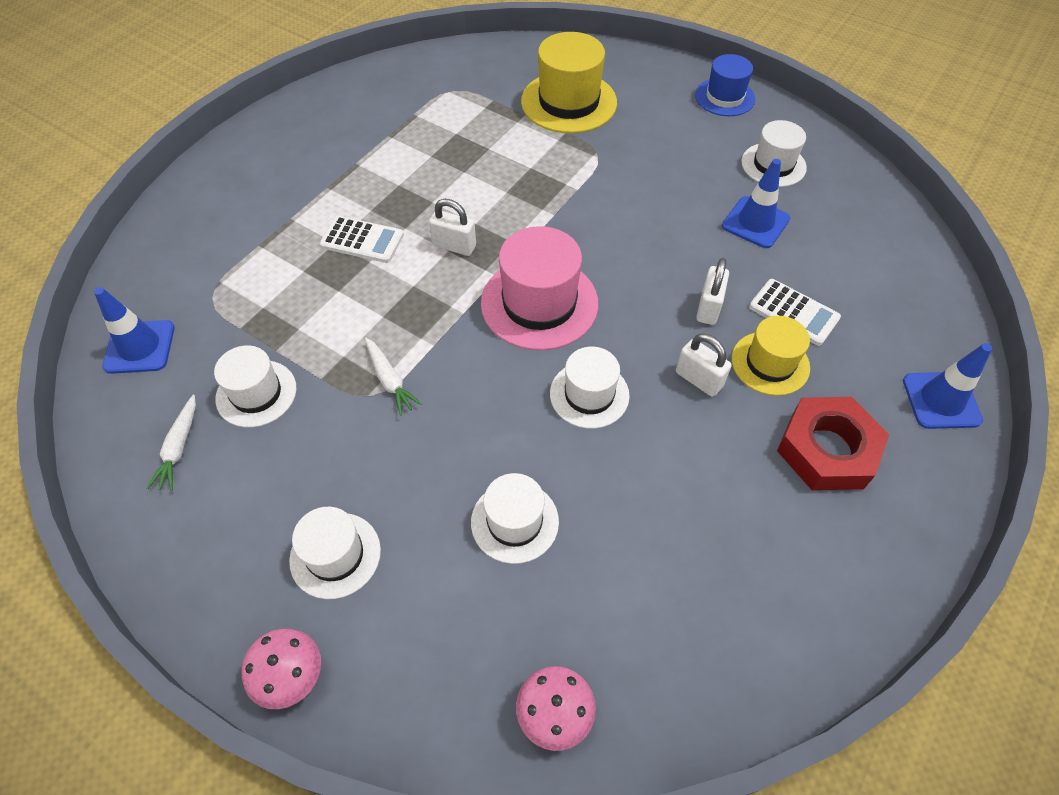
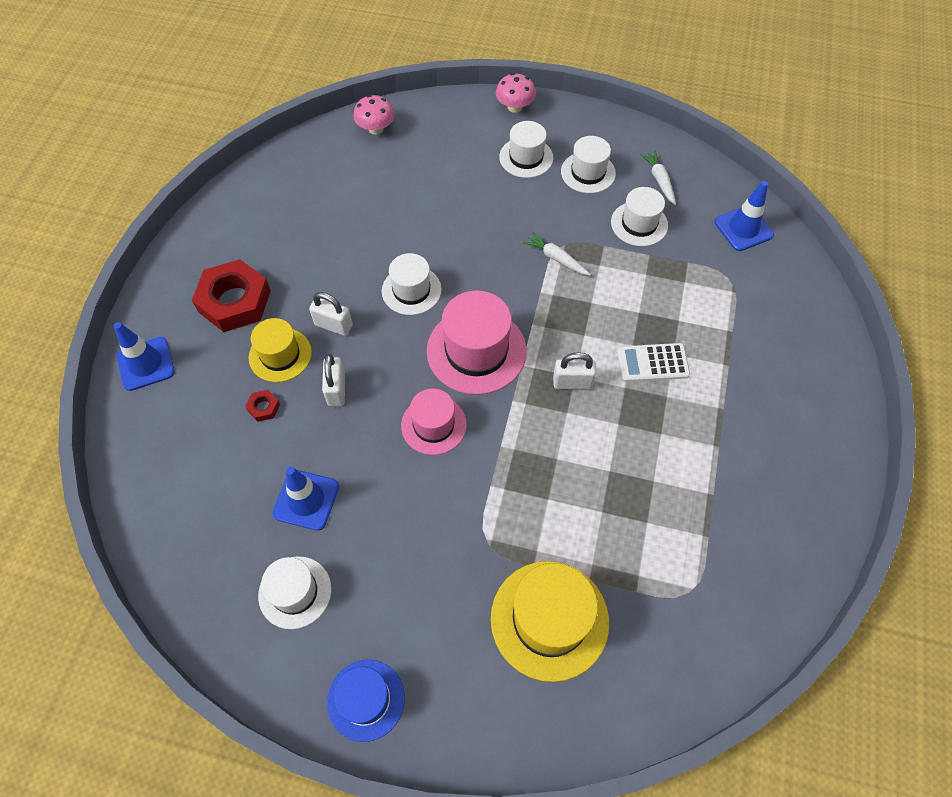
camera: 160 degrees right, 5 degrees up
(514, 521) = (431, 201): white hat -> white hat (588, 172)
(613, 248) = (433, 425): none -> pink hat
(793, 312) = (263, 407): white calculator -> red nut

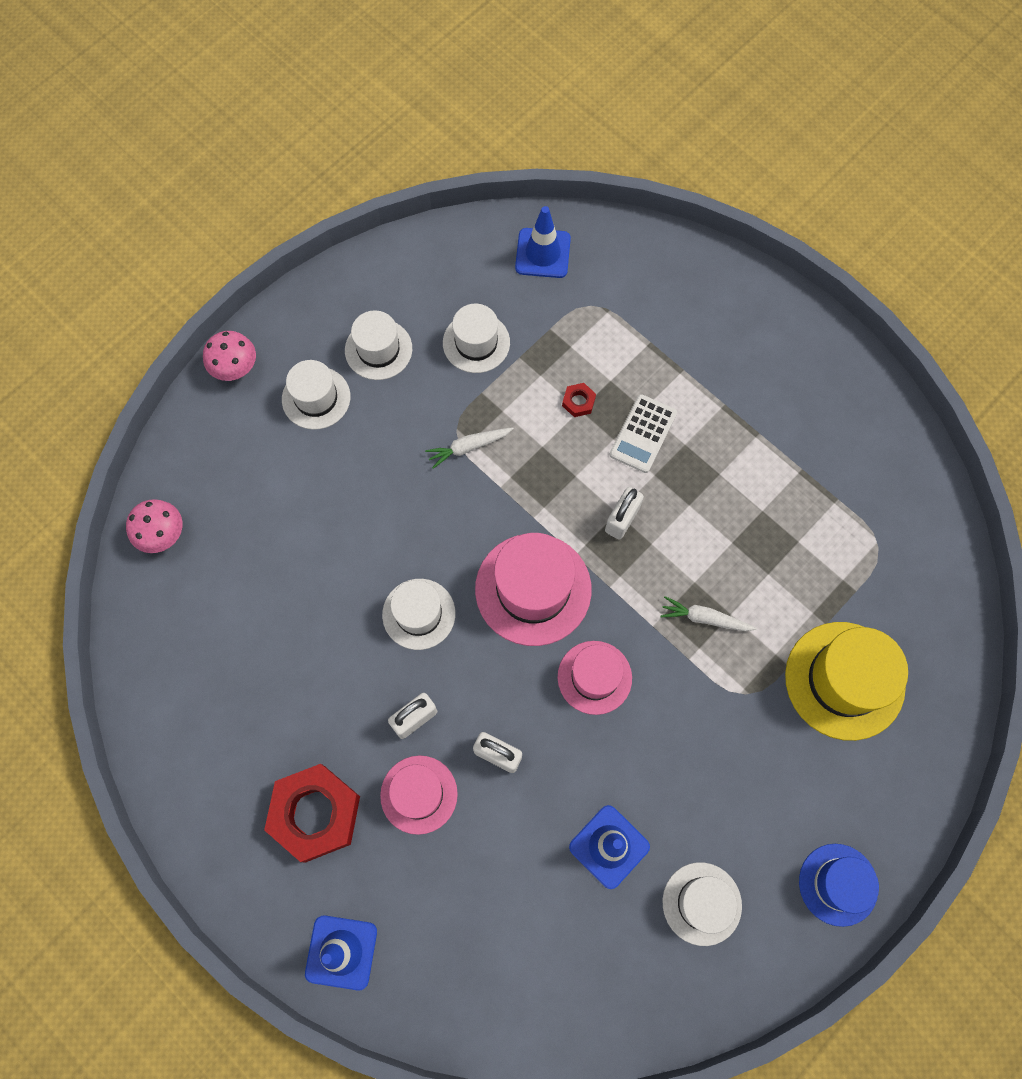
camera: 60 degrees left, 10 degrees up
(263, 407) = (475, 842): red nut -> red nut (578, 402)
(280, 355) = (419, 794): yellow hat -> pink hat
(659, 180) = (435, 289): white carrot -> white carrot (704, 618)

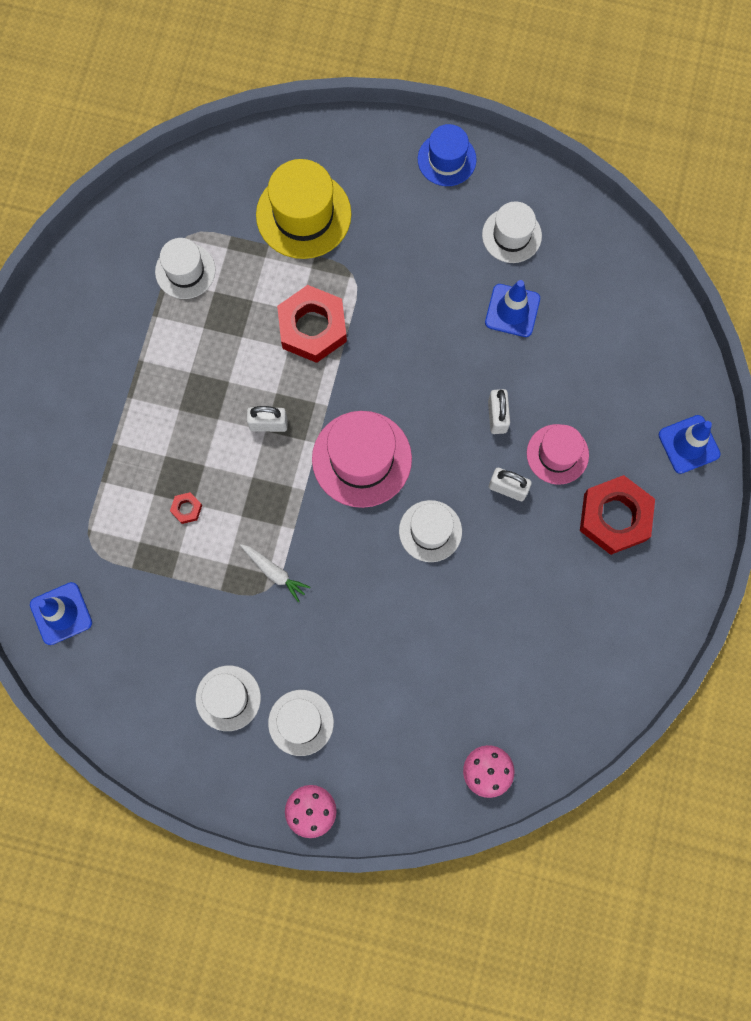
camera: 120 degrees left, 5 degrees up
(476, 342) = (177, 620): white hat -> white hat (185, 271)
(594, 677) = (402, 380): pink hat -> none
(643, 434) = (187, 445): white calculator -> none
(704, 618) = (312, 327): white carrot -> red nut

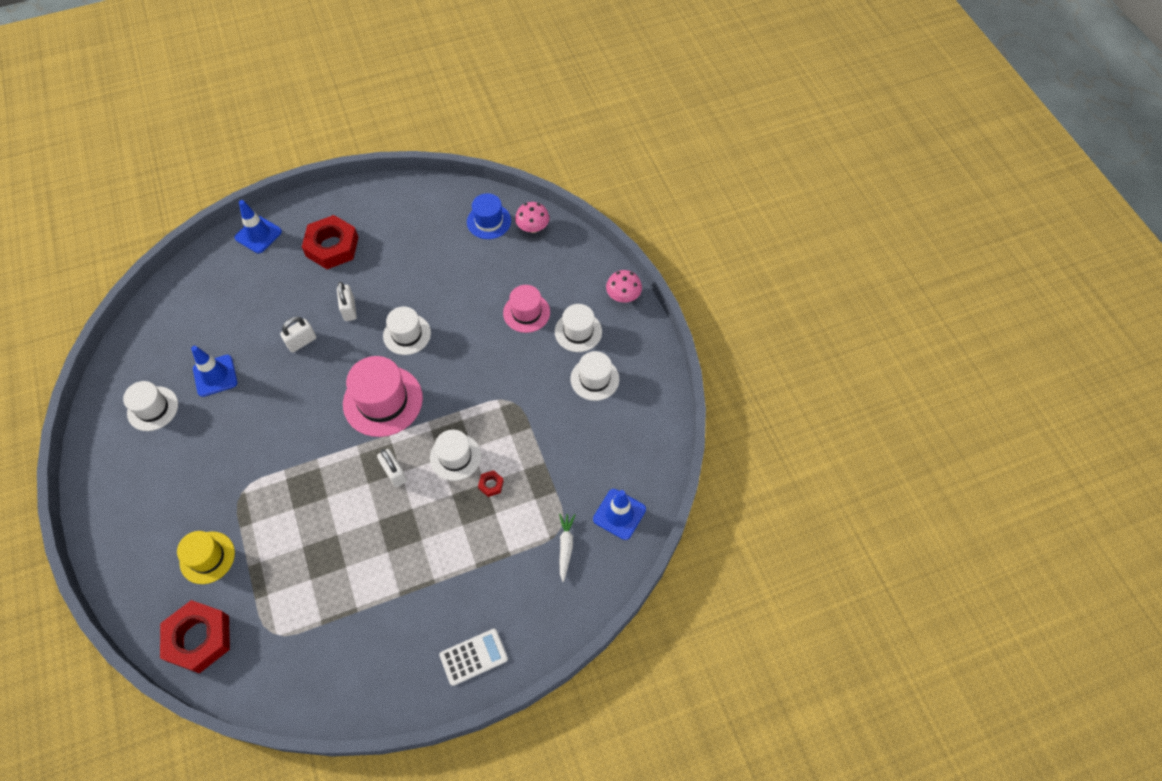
camera: 125 degrees left, 15 degrees down
(33, 390) = (473, 657): none -> white calculator
(185, 271) = (305, 613): white hat -> white hat (455, 457)
(274, 572) = (496, 403): white carrot -> white carrot (565, 547)
(303, 215) = (207, 557): yellow hat -> yellow hat, size x0.62
(312, 327) = (301, 491): red nut -> red nut (199, 638)
(446, 159) = (106, 486): blue hat -> blue hat (489, 221)
(557, 454) = (308, 296): pink hat -> pink hat (526, 312)

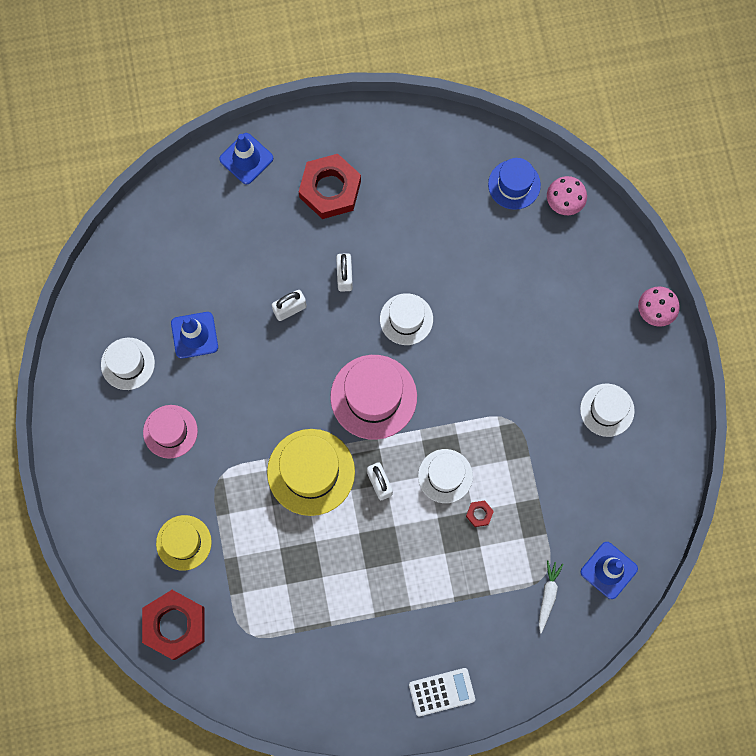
camera: 10 degrees right, 15 degrees up
(329, 473) = (311, 472): none -> yellow hat
(526, 312) = (542, 314): pink hat -> pink hat (170, 431)
(578, 331) = (597, 348): white hat -> none

